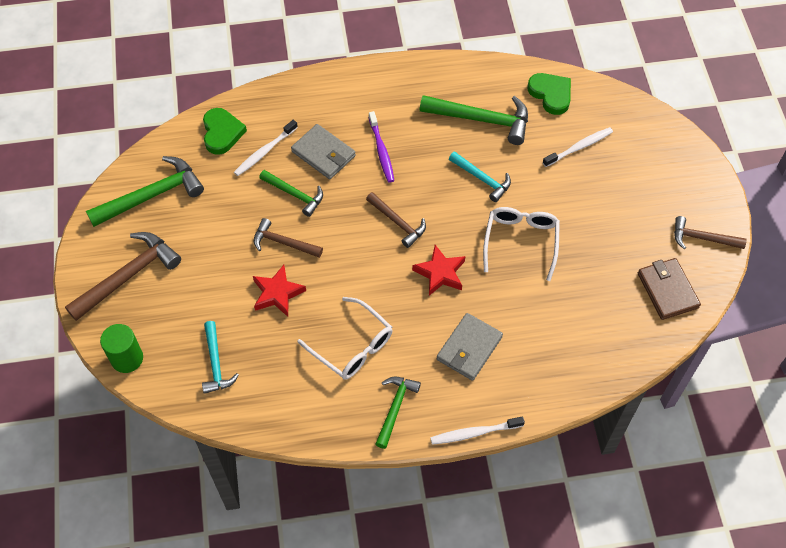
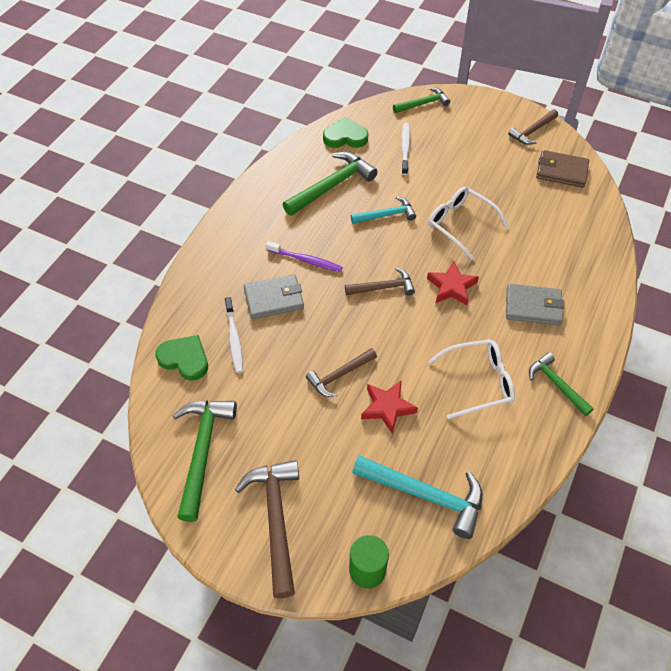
camera: 55 degrees left, 5 degrees down
(216, 363) = (425, 495): turquoise hammer -> turquoise hammer, size x1.64
(295, 194) = (297, 341): green hammer -> green hammer (423, 104)
(469, 348) = (533, 307): grey wallet -> grey wallet turned 60 degrees counterclockwise
(474, 433) = (610, 345): white toothbrush -> none

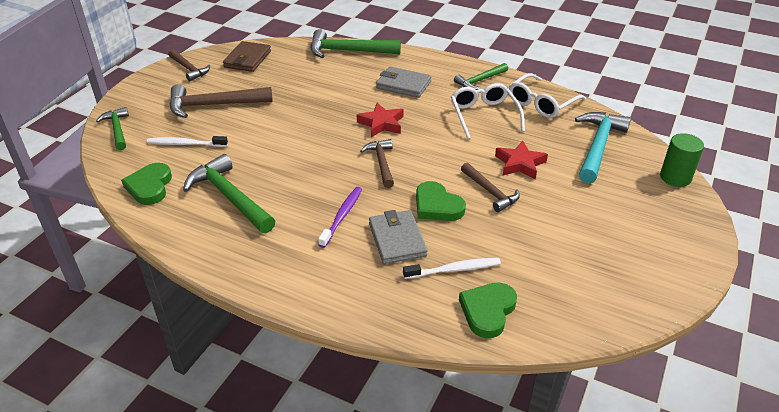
camera: 90 degrees left, 15 degrees down
(202, 451) = (601, 287): green hammer -> green hammer (348, 51)
(276, 520) = (654, 230): brown hammer -> brown hammer (214, 105)
(318, 330) = (437, 206): none -> green heart
(386, 215) = (283, 159): turquoise hammer -> none
(461, 225) = (304, 115): white glasses -> white glasses (542, 103)
(533, 307) = (403, 85): grey wallet -> grey wallet turned 75 degrees counterclockwise

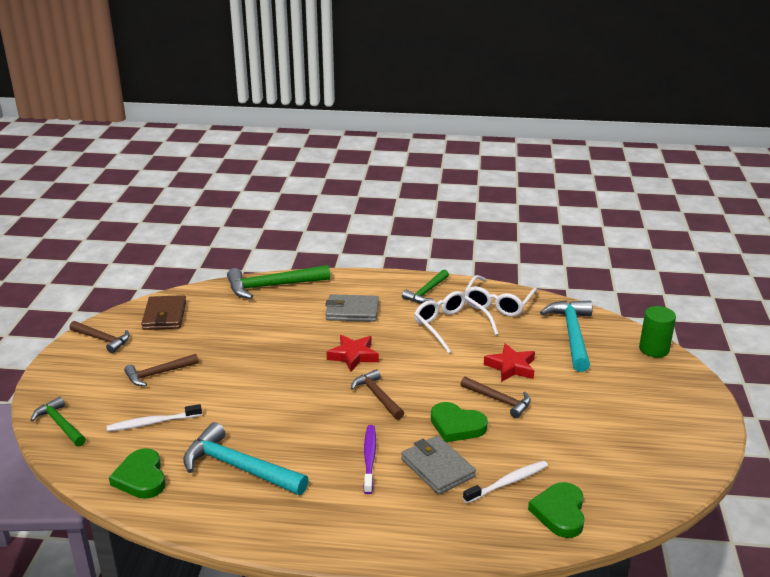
camera: 20 degrees left, 10 degrees down
(214, 105) = (158, 374): brown hammer -> brown hammer, size x0.61
(230, 197) = (239, 467): green hammer -> turquoise hammer

